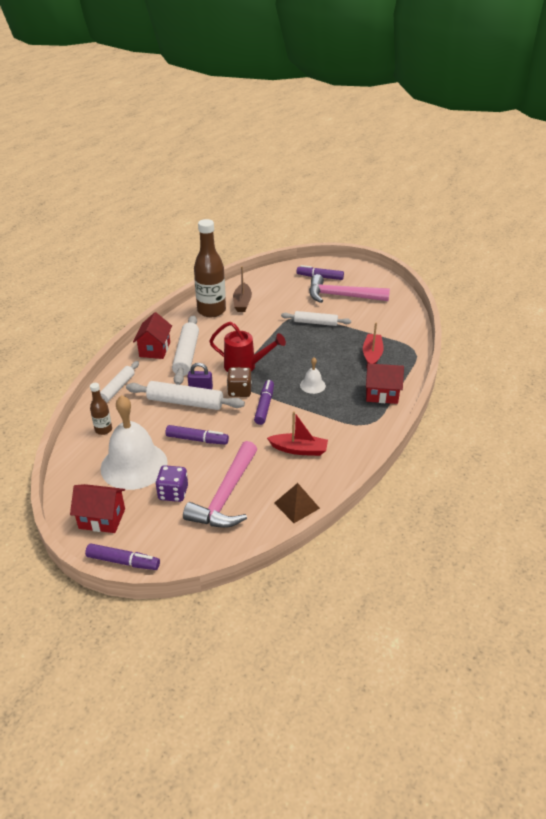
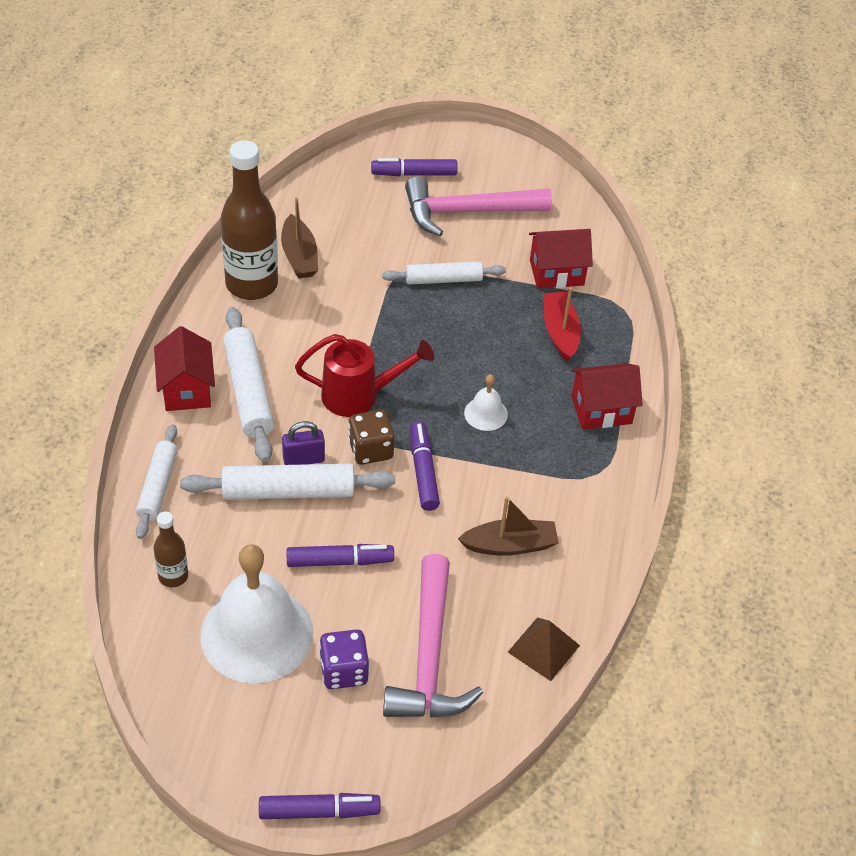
camera: 20 degrees left, 10 degrees up
(102, 518) = (250, 744): red house -> red house (556, 272)
(299, 449) = (510, 545): red boat -> brown boat

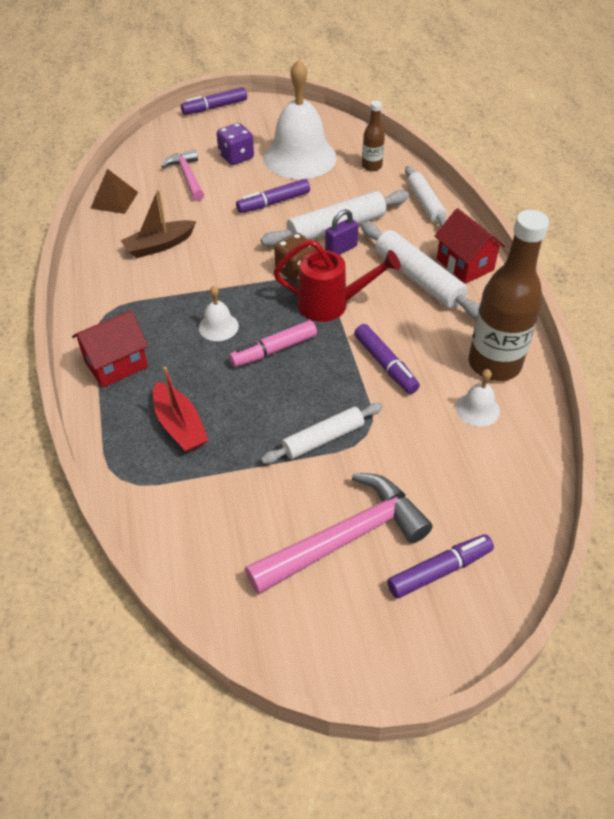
camera: 160 degrees right, 0 degrees up
(299, 256) = (477, 409): brown boat -> white bell
(359, 396) = (331, 305): red watering can -> red watering can turned 150 degrees counterclockwise
(423, 471) = (247, 269): purple marker -> purple marker (385, 364)
(429, 656) = (187, 177): pink hammer -> pink hammer, size x0.60
(443, 369) = (274, 350): none -> pink marker
(556, 272) = (208, 495): red house -> none

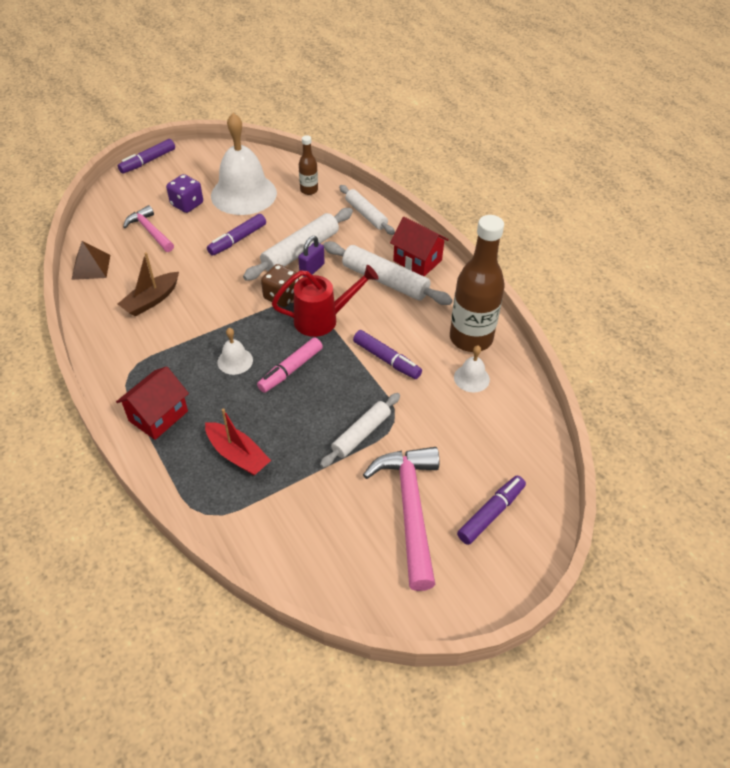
camera: 20 degrees left, 0 degrees up
(344, 538) = (410, 509): pink hammer -> pink hammer turned 45 degrees counterclockwise

